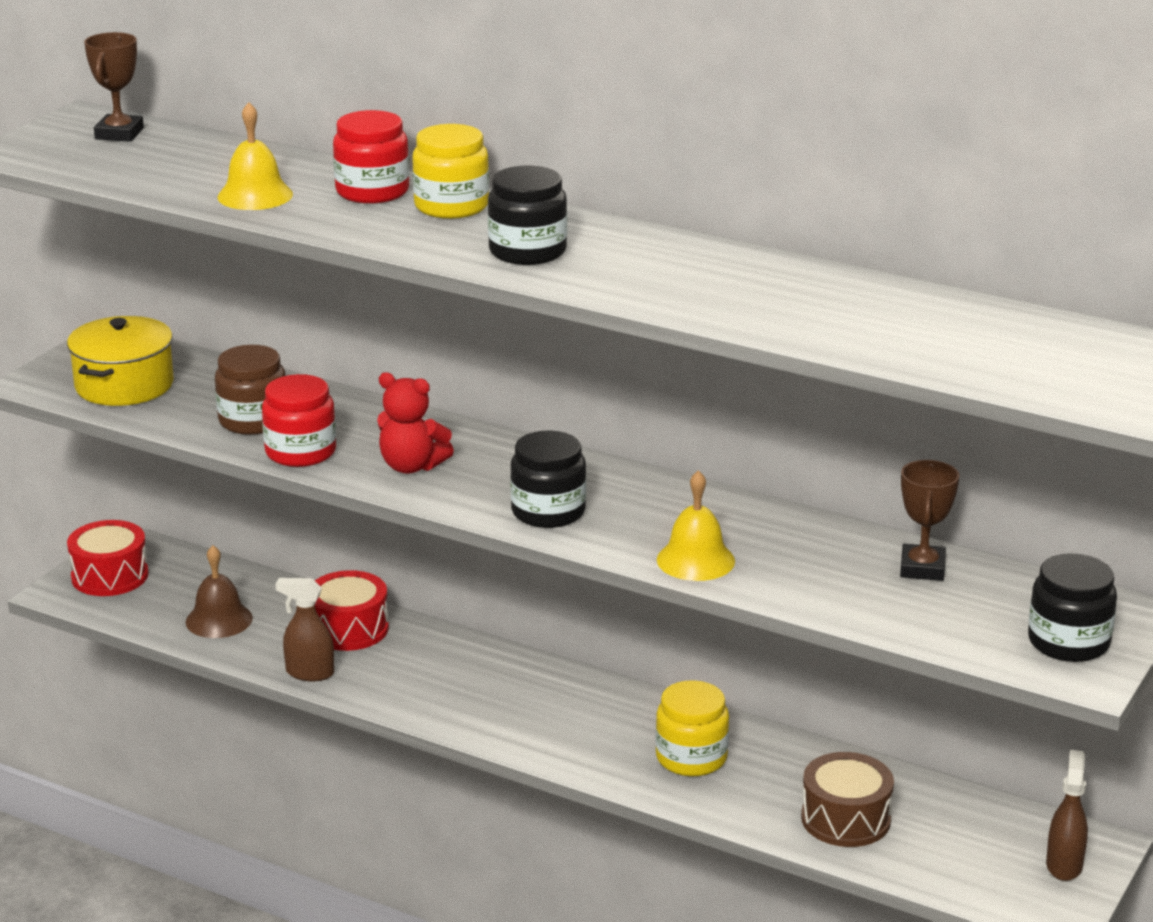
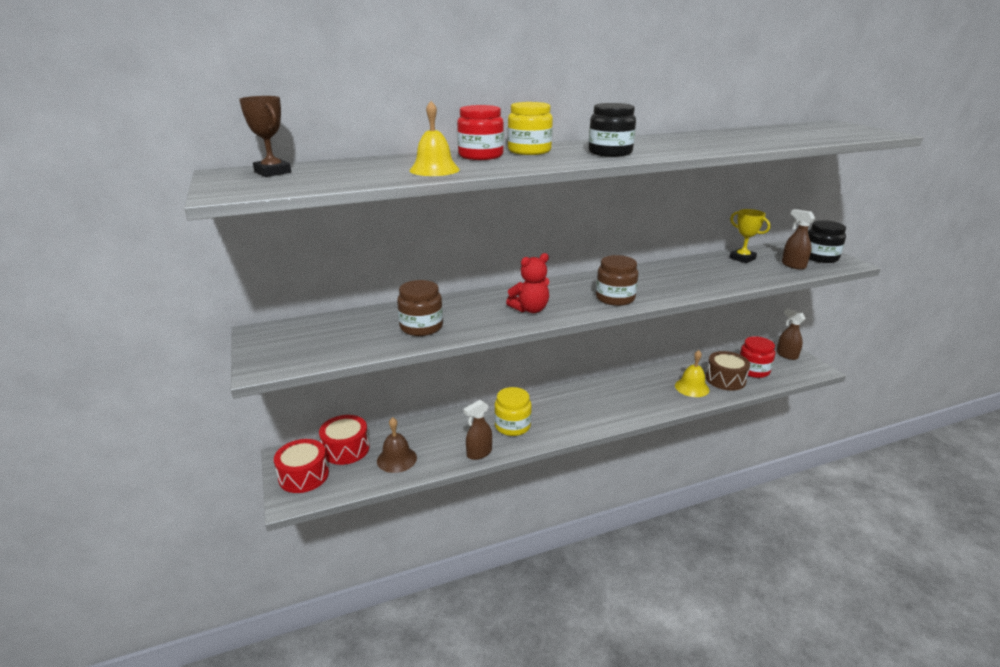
camera: 50 degrees left, 0 degrees up
(124, 385) = (318, 345): yellow pot -> none
(300, 452) = (474, 327): red jar -> red jar (753, 370)
(349, 629) = (458, 426): red drum -> red drum (346, 449)
(548, 512) = (615, 298): black jar -> brown jar
(691, 758) = (654, 391): yellow jar -> yellow jar (512, 426)
(695, 560) = (694, 287): yellow bell -> yellow bell (692, 387)
(922, 568) = (742, 258): brown trophy -> yellow trophy
(969, 623) = (793, 265): none -> brown spray bottle

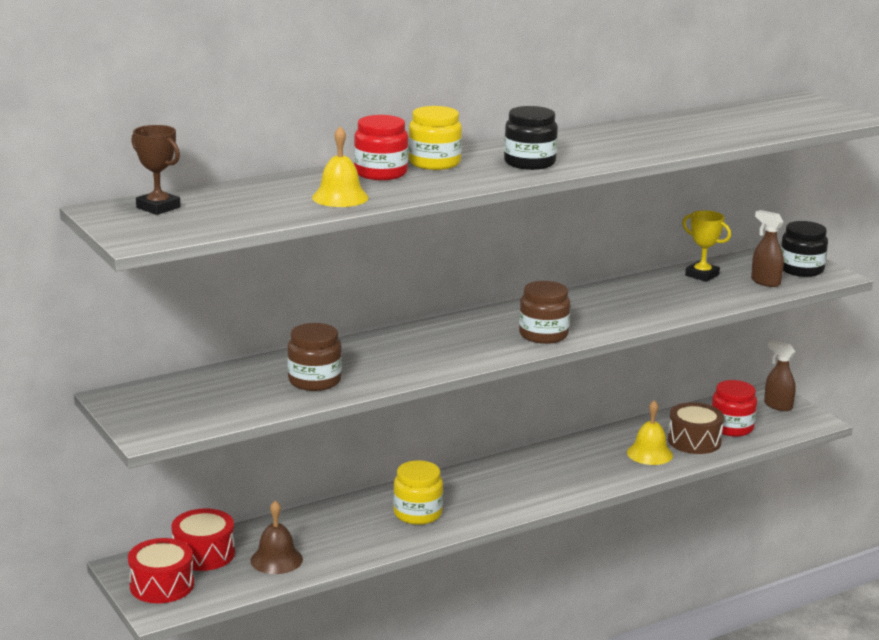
camera: 10 degrees left, 5 degrees down
(479, 453) = (382, 546): brown spray bottle -> none
(530, 309) = (441, 353): red teddy bear -> none

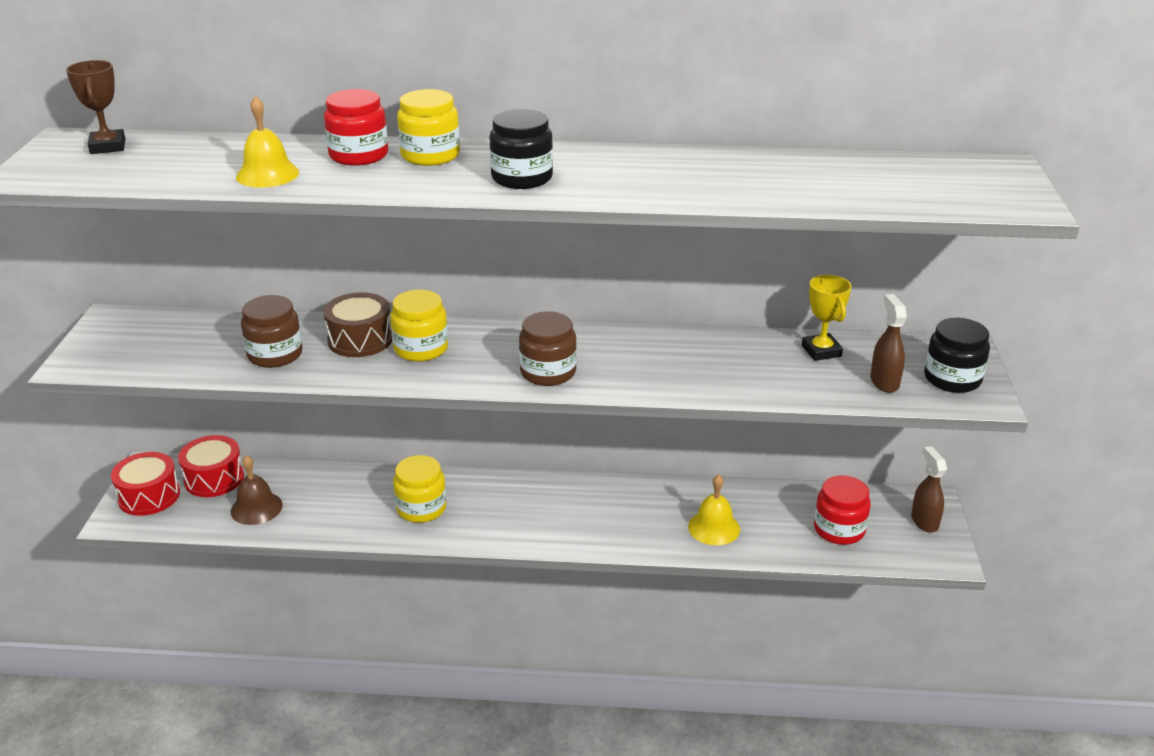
camera: 35 degrees right, 10 degrees up
(425, 346) = (421, 349): none -> yellow jar
(694, 441) = (778, 530): brown drum -> brown drum (360, 340)

